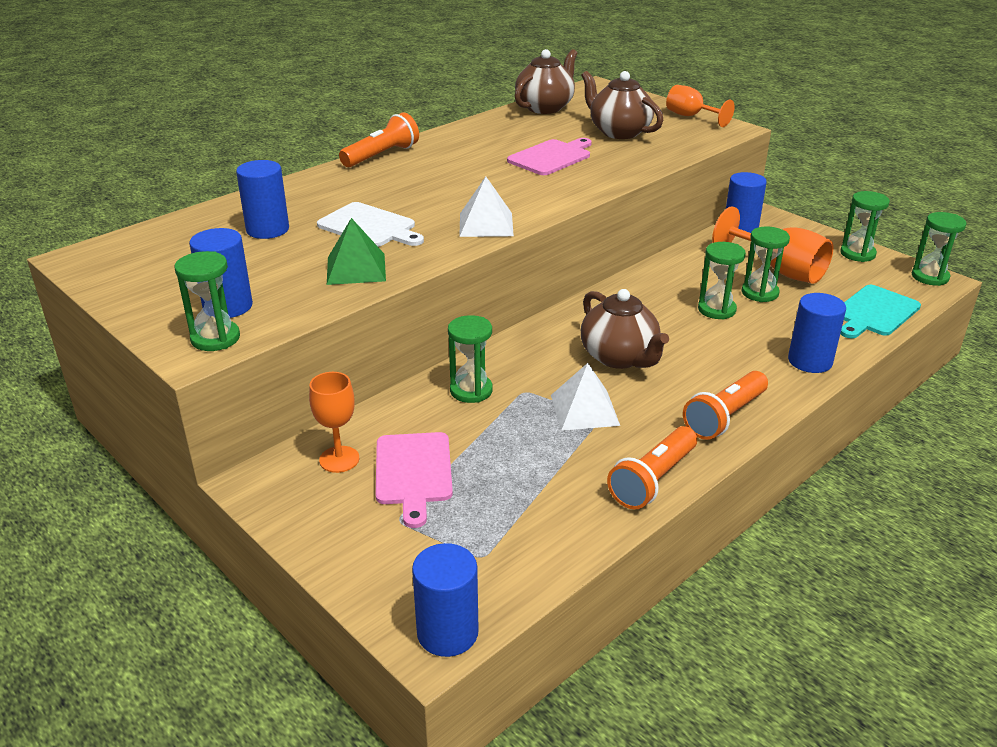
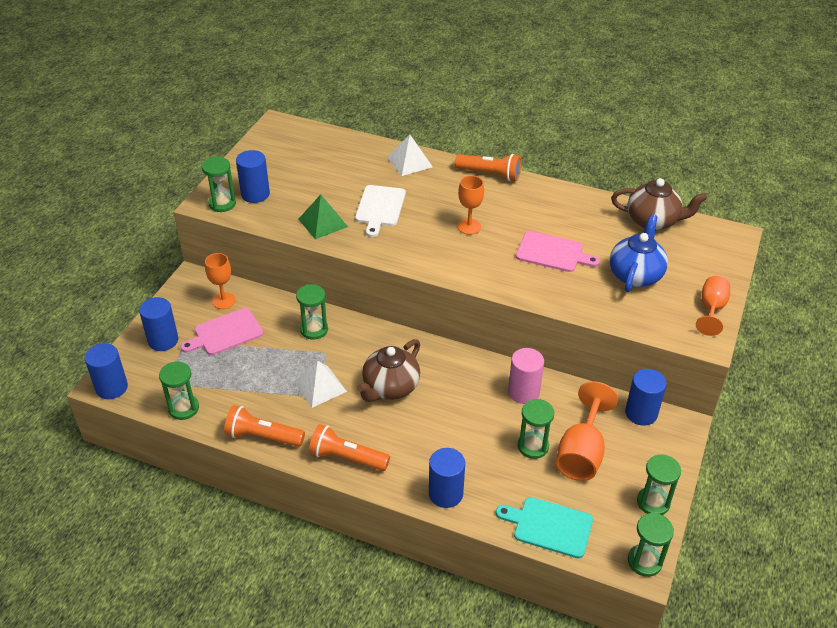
camera: 65 degrees right, 10 degrees up
(267, 229) = (350, 171): blue cylinder -> blue cylinder (163, 340)
(464, 186) = (469, 227): none -> orange goblet
(486, 224) = (416, 255): white pyramid -> white pyramid (409, 162)
(619, 132) = (635, 275): brown teapot -> blue teapot
(677, 278) = (523, 392): none -> pink cylinder
(716, 309) = (489, 425): green hourglass -> green hourglass (183, 408)

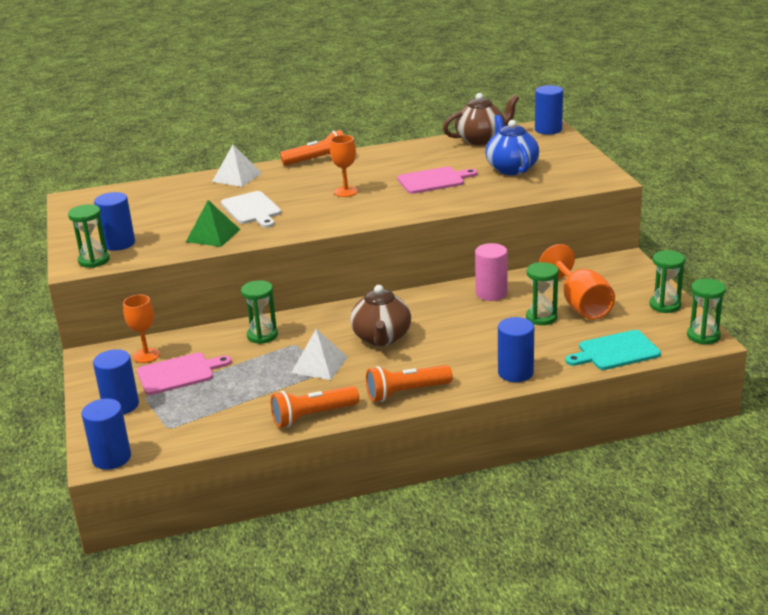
camera: 35 degrees left, 15 degrees down
(183, 408) = (209, 436): green hourglass -> none
(225, 333) = (179, 373): pink cutting board -> pink cutting board turned 135 degrees counterclockwise
(641, 413) = (590, 266): blue cylinder -> blue cylinder (548, 130)
(711, 309) = (588, 164): orange goblet -> none

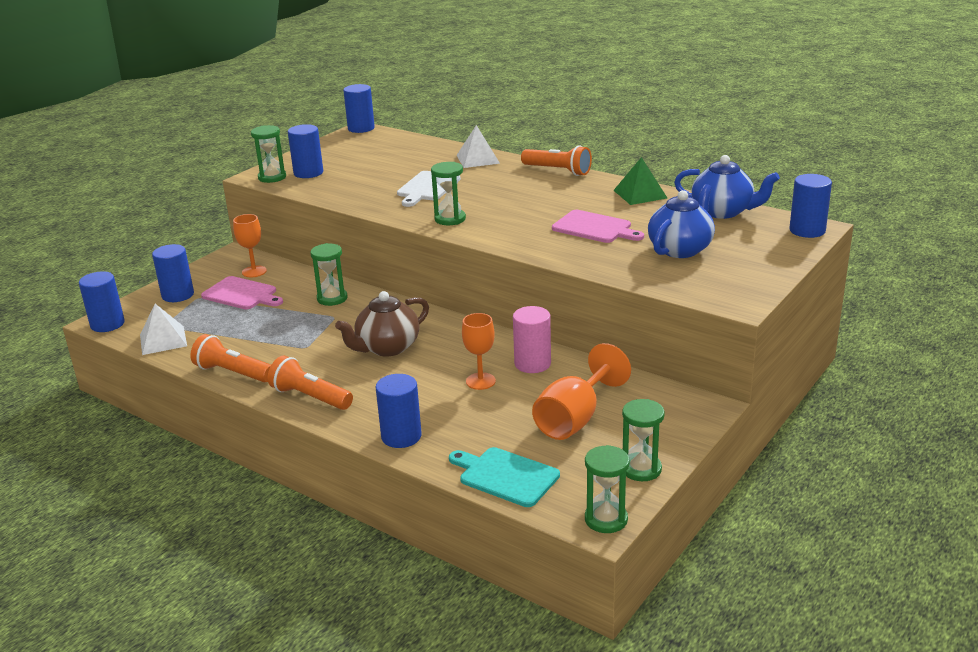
camera: 50 degrees right, 0 degrees up
(70, 197) = (361, 128): none -> blue cylinder
(213, 235) = (363, 194): green pyramid -> green pyramid (640, 194)
(319, 364) = (313, 341): white pyramid -> white pyramid (163, 340)
(346, 192) = (513, 205): orange goblet -> orange goblet (480, 381)
(481, 139) = (723, 212): brown teapot -> blue teapot
(541, 317) = (520, 408): green hourglass -> green hourglass (450, 219)

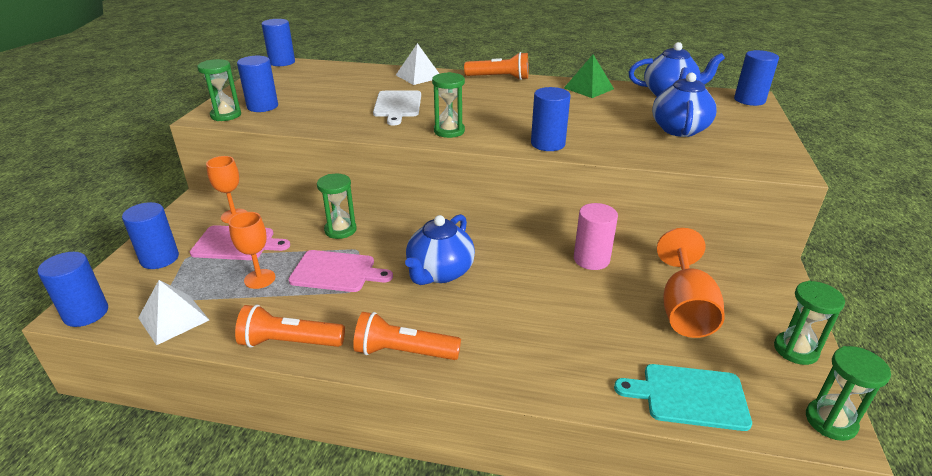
camera: 25 degrees left, 5 degrees up
(387, 348) = (440, 272): brown teapot -> blue teapot
(401, 436) = (542, 376): blue cylinder -> blue cylinder (547, 144)
(480, 381) = (562, 289): orange goblet -> orange goblet (259, 279)
(594, 228) = (587, 121): pink cutting board -> pink cutting board (336, 272)

